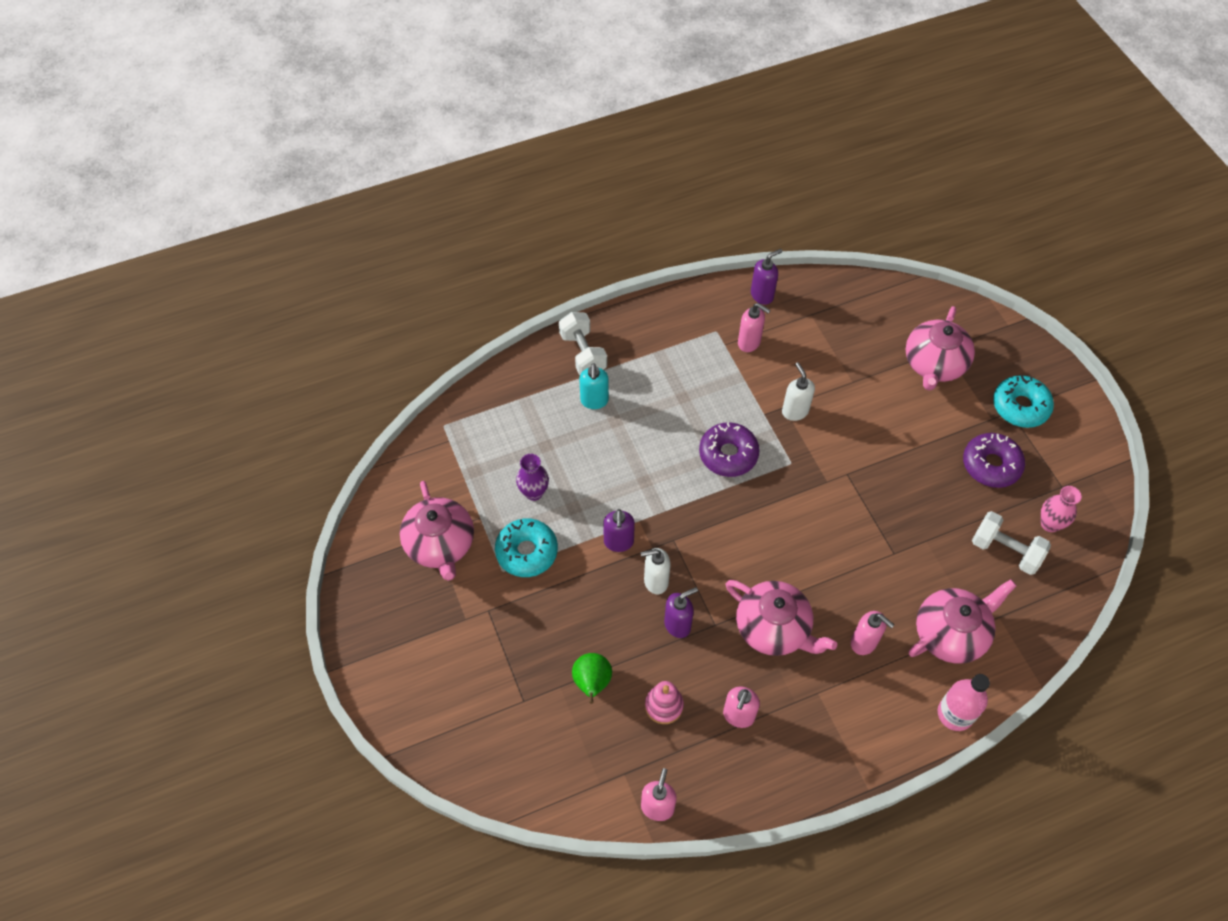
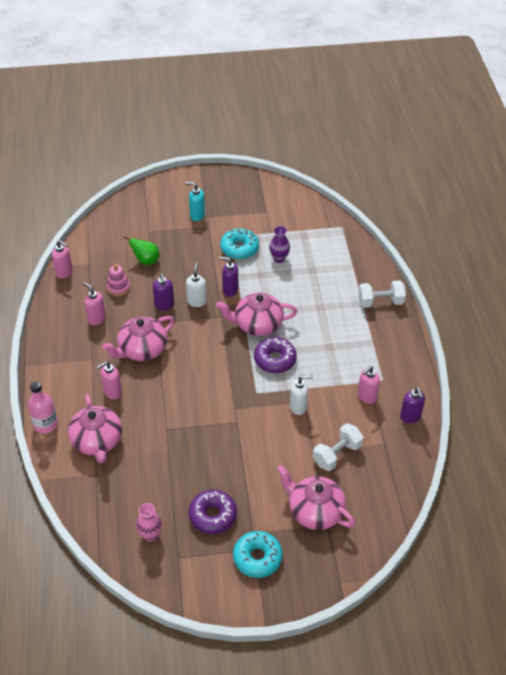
camera: 105 degrees right, 10 degrees down
(440, 545) = (258, 214): pink teapot -> pink teapot (257, 324)
(594, 401) = (339, 300): turquoise soap dispenser -> turquoise soap dispenser (197, 215)
(1005, 551) = (141, 497): white dumbbell -> white dumbbell (337, 454)

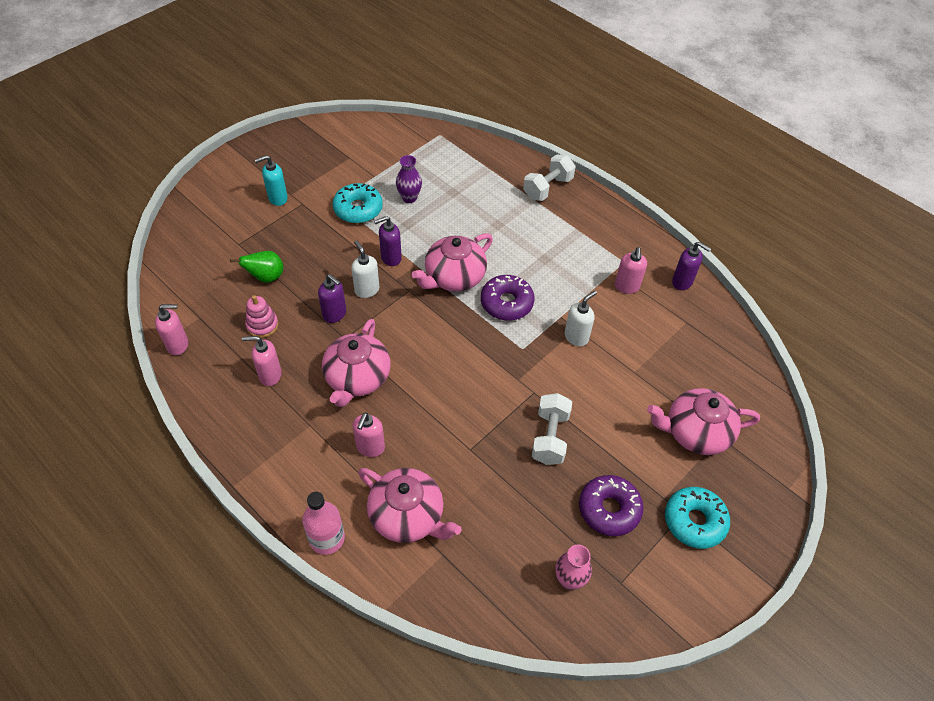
camera: 40 degrees left, 5 degrees up
(337, 454) = (657, 361): white dumbbell -> white dumbbell (550, 437)

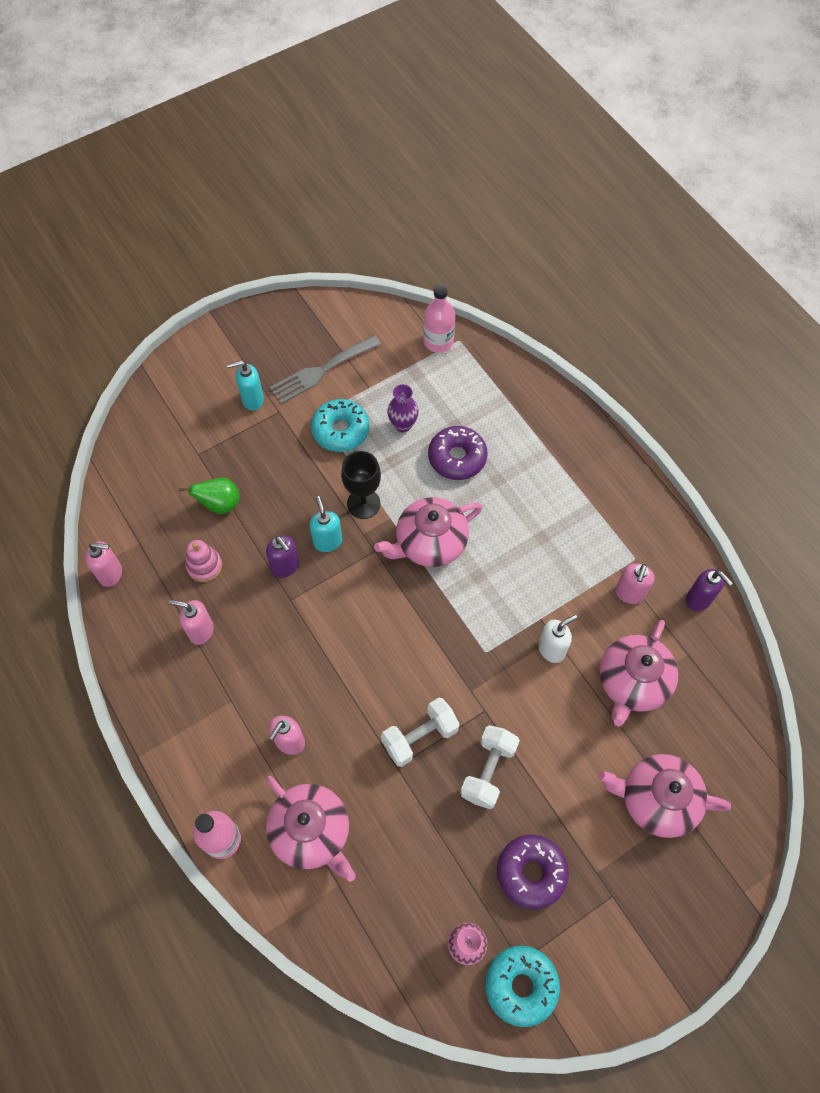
camera: 15 degrees right, 10 degrees up
(331, 170) = (321, 371): none -> grey fork
(357, 378) = (293, 653): pink teapot -> pink teapot (632, 682)
(367, 290) = (327, 541): white soap dispenser -> turquoise soap dispenser
(390, 258) = (363, 503): purple soap dispenser -> black goblet
(423, 137) = (438, 341): none -> pink bottle
(506, 303) = (482, 589): purple donut -> purple donut (457, 458)
(547, 188) = (570, 439): white dumbbell -> white dumbbell (420, 737)
(694, 521) = (623, 908): turquoise donut -> turquoise donut (521, 986)

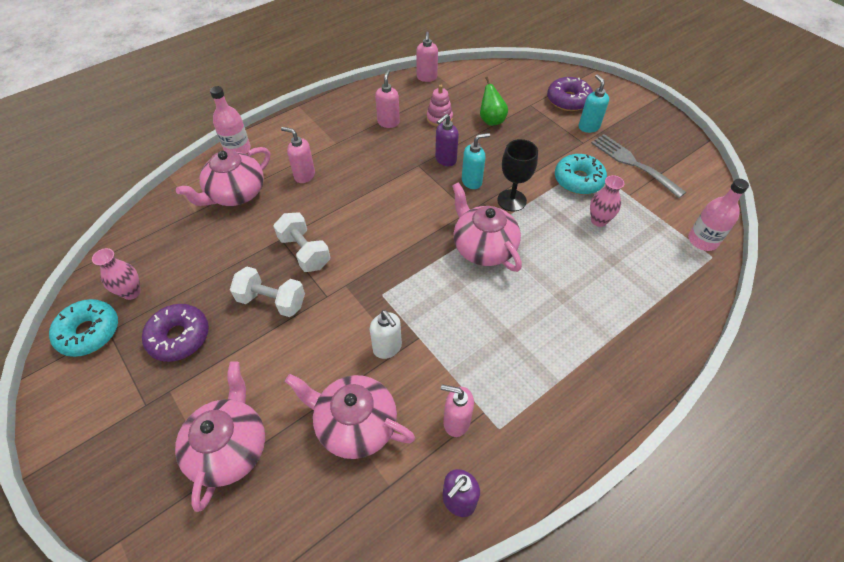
camera: 85 degrees right, 10 degrees down
(403, 425) = (598, 220): purple vase -> pink vase
(457, 458) = (577, 262): purple donut -> purple donut (568, 100)

